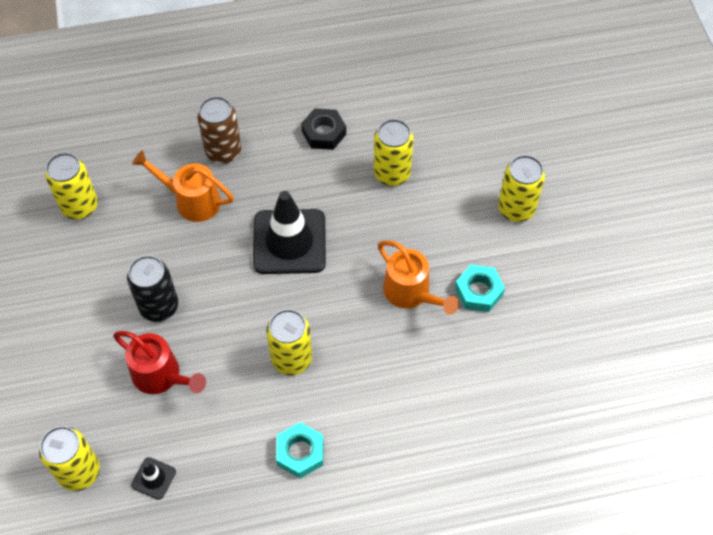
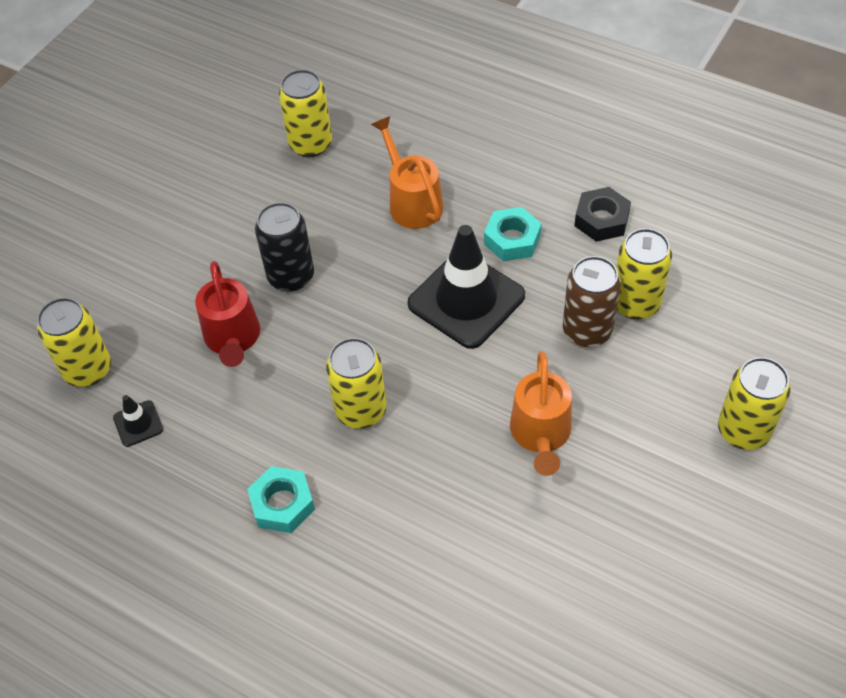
camera: 45 degrees right, 5 degrees down
(223, 151) = (485, 176): brown can -> brown can (587, 330)
(478, 291) = (616, 485): turquoise nut -> turquoise nut (512, 239)

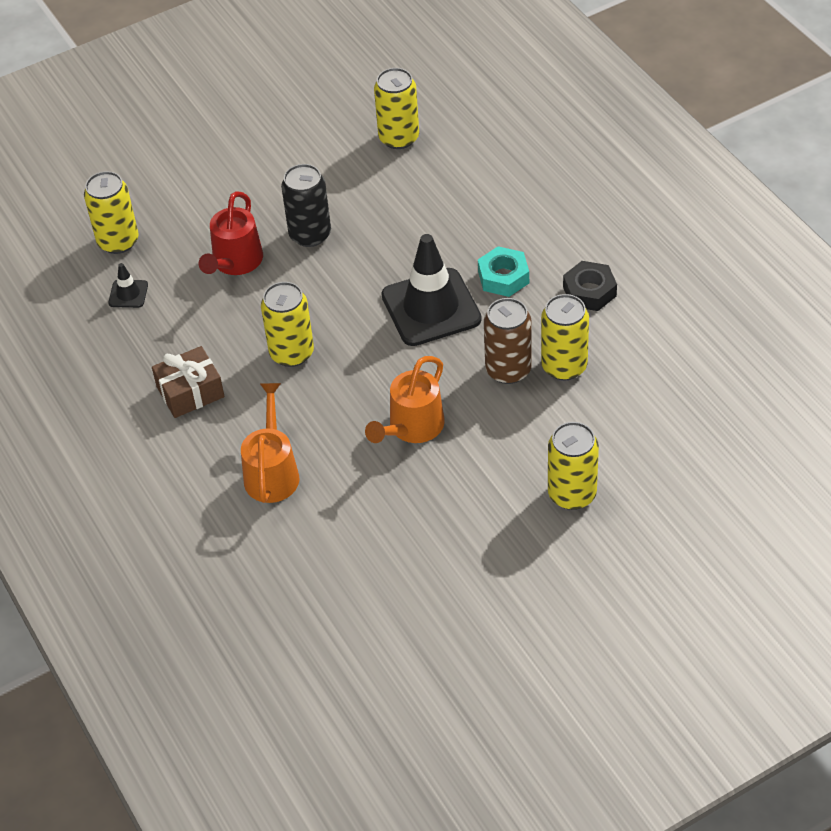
camera: 30 degrees right, 5 degrees down
(282, 504) = (190, 392): turquoise nut -> brown gift
(411, 201) = (445, 215): orange watering can -> orange watering can (272, 472)

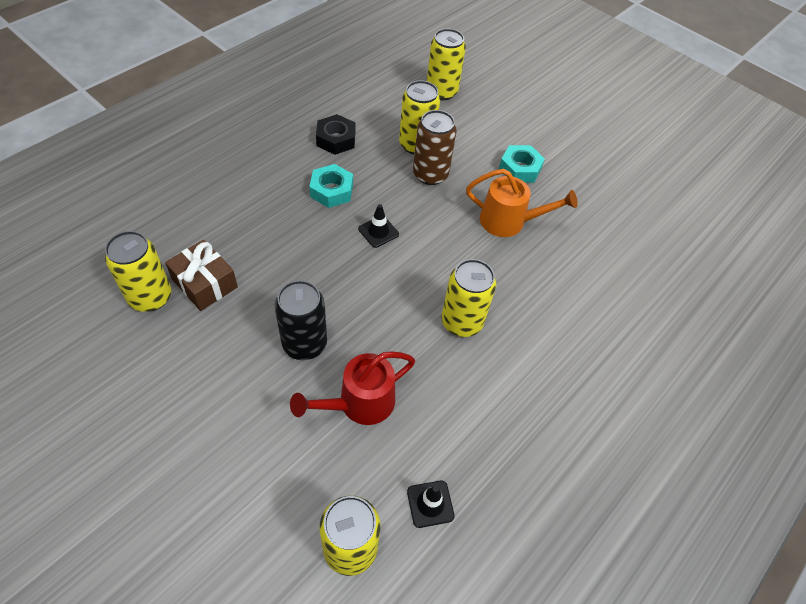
camera: 115 degrees left, 5 degrees up
(190, 392) = (537, 395): brown gift -> brown gift (205, 283)
(235, 263) = (359, 404): red watering can -> red watering can turned 150 degrees clockwise
(272, 472) = (593, 304): orange watering can -> none
(431, 307) = (378, 231): black traffic cone -> black traffic cone, size x0.44
(497, 463) = (520, 169): none -> turquoise nut
(572, 494) = (527, 129): yellow can -> yellow can (441, 92)

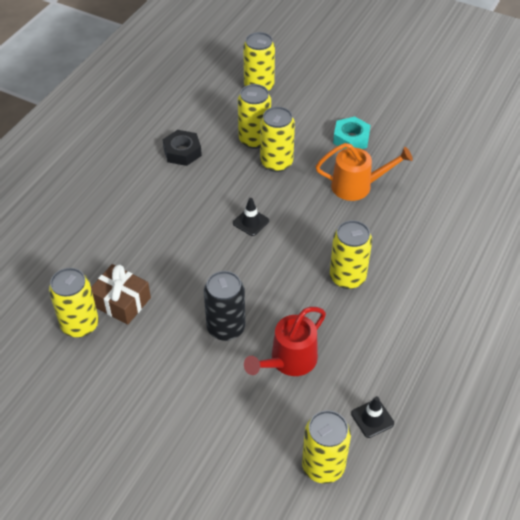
camera: 10 degrees left, 5 degrees down
(331, 190) = (197, 197): turquoise nut -> none
(430, 174) = (276, 162): brown can -> yellow can

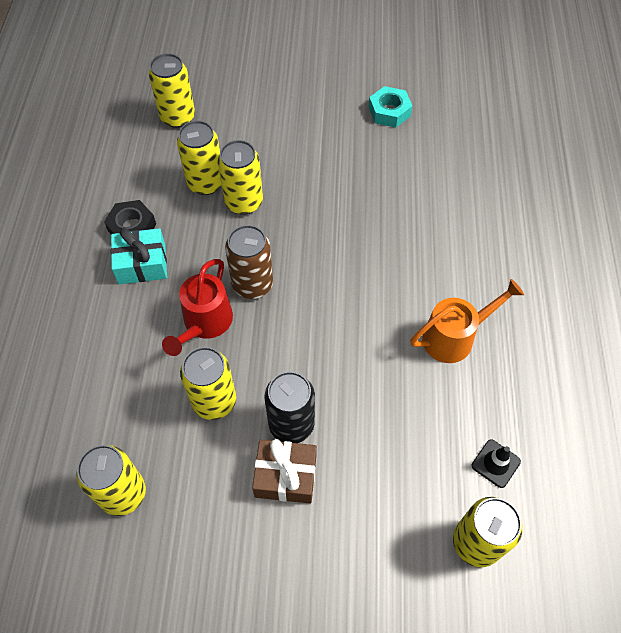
camera: 25 degrees left, 10 degrees up
(121, 302) = (157, 443): brown gift -> brown gift (285, 476)
(176, 179) = (142, 264): none -> turquoise gift
(251, 222) = (252, 284): black traffic cone -> brown can
(288, 361) = (378, 435): red watering can -> red watering can (204, 324)
(347, 277) = (387, 310): yellow can -> yellow can (214, 401)
(351, 138) = (308, 145): turquoise nut -> turquoise nut (389, 111)
(358, 186) = (343, 198): orange watering can -> orange watering can (455, 336)

